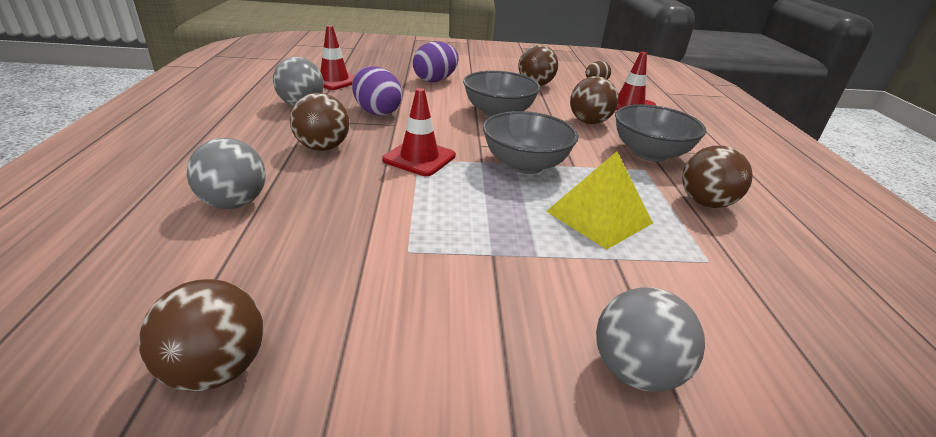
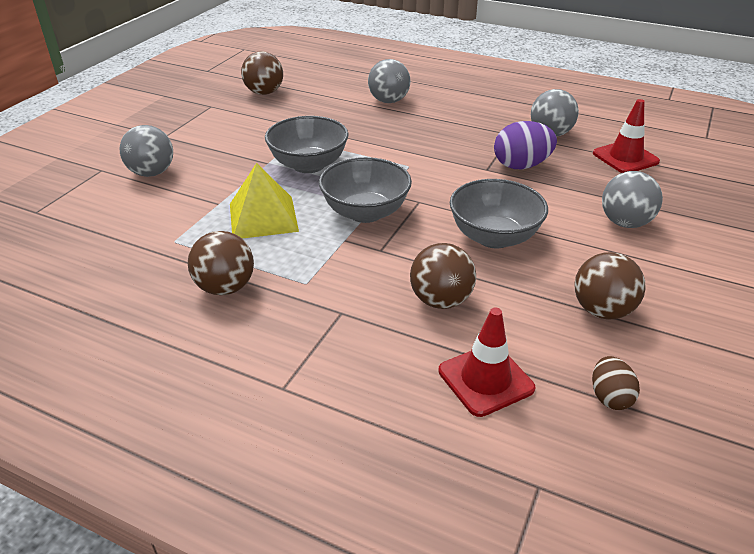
camera: 120 degrees right, 5 degrees up
(323, 147) = (452, 132): brown ball -> none
(419, 158) = (410, 166): red traffic cone -> none
(435, 80) = (625, 223): purple egg -> grey ball
(649, 153) = (333, 307): grey bowl -> grey bowl (308, 165)

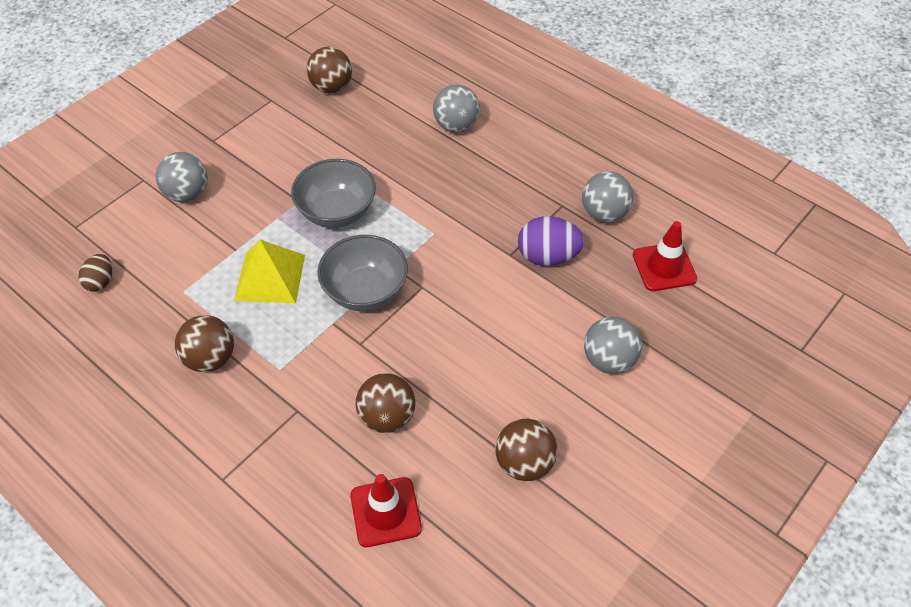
camera: 15 degrees right, 15 degrees up
(494, 237) = (471, 350): grey bowl -> none
(610, 397) = (478, 555): brown egg -> brown egg (100, 282)

